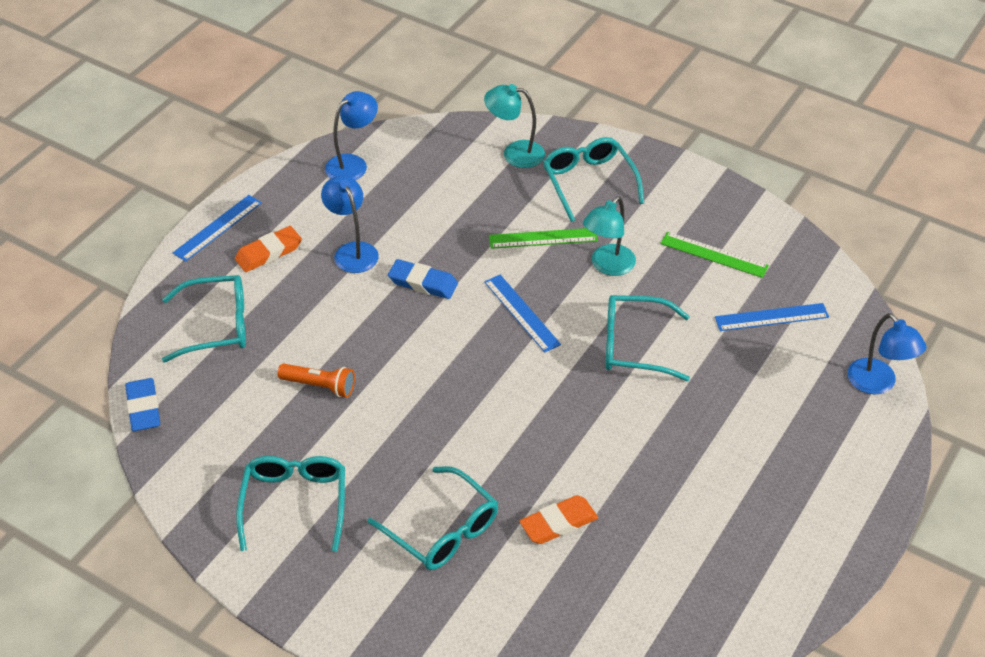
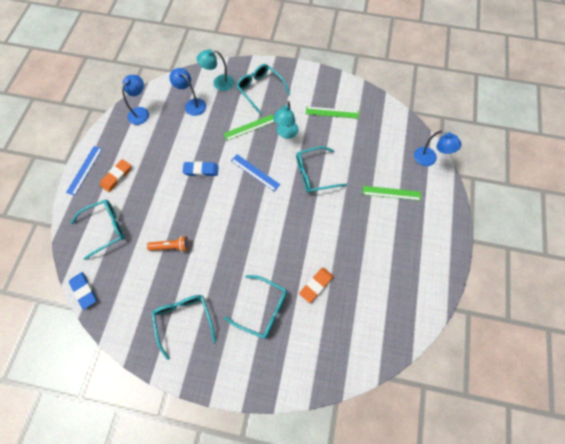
camera: 20 degrees left, 20 degrees up
(352, 251) = (159, 163): blue lamp -> blue lamp (192, 104)
(771, 317) = (370, 138): blue ruler -> none
(773, 418) = (391, 193): none -> green ruler

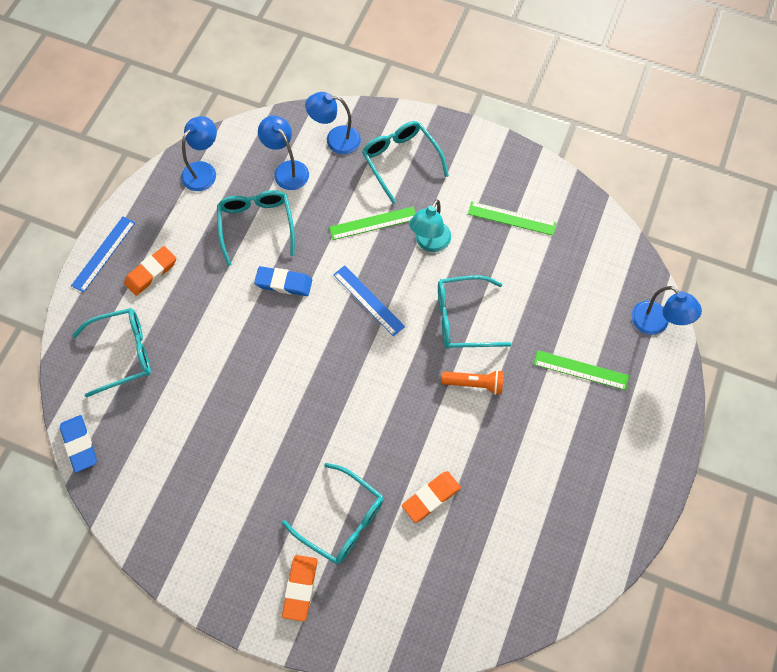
camera: 10 degrees right, 0 degrees up
(171, 247) = (219, 399): orange flashlight -> orange flashlight (475, 384)
(184, 320) = (221, 515): turquoise glasses -> turquoise glasses (256, 225)
(219, 83) = (335, 139): turquoise lamp -> blue lamp
(243, 358) = (300, 588): none -> orange eraser

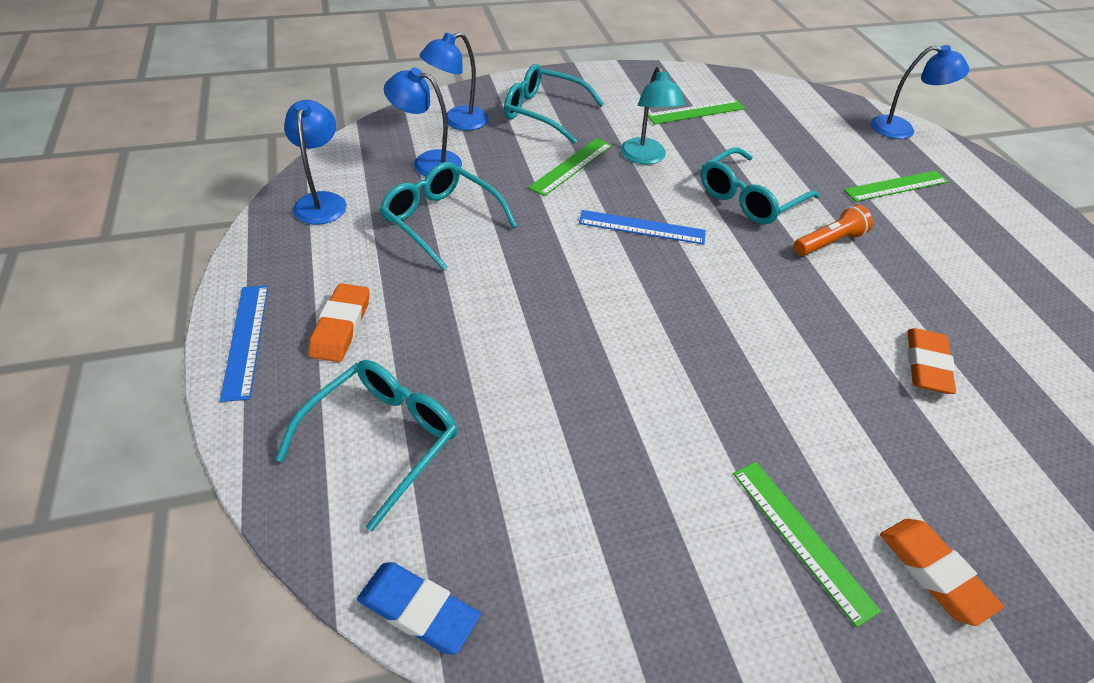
camera: 40 degrees left, 20 degrees down
(258, 530) = (801, 538): none -> green ruler
(284, 283) = (531, 256): blue eraser -> none
(342, 519) = (875, 452): turquoise glasses -> none

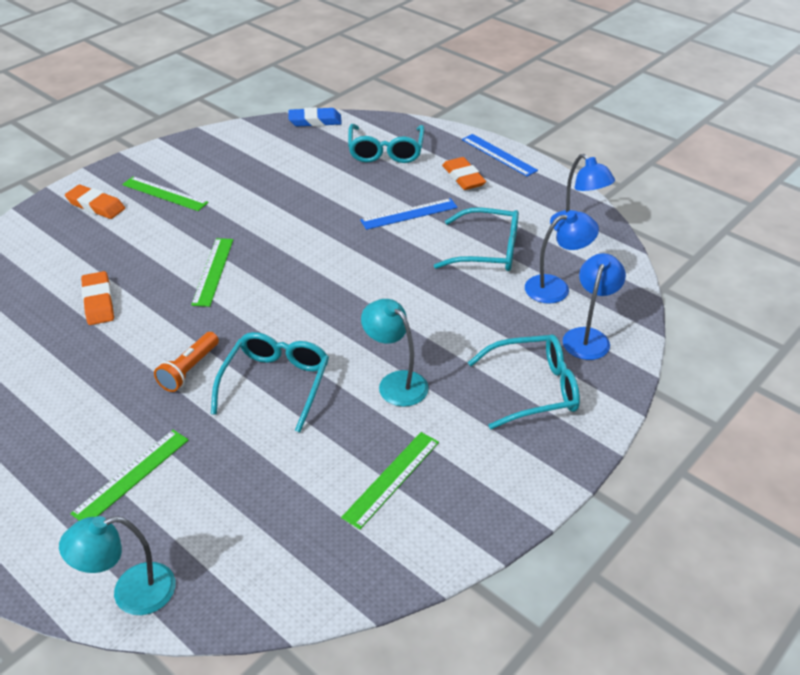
camera: 150 degrees right, 5 degrees down
(571, 166) = (448, 340): green ruler -> green ruler (213, 271)
(642, 227) = (347, 311): blue ruler -> blue ruler (409, 214)
(901, 129) = (131, 593): blue lamp -> turquoise lamp

